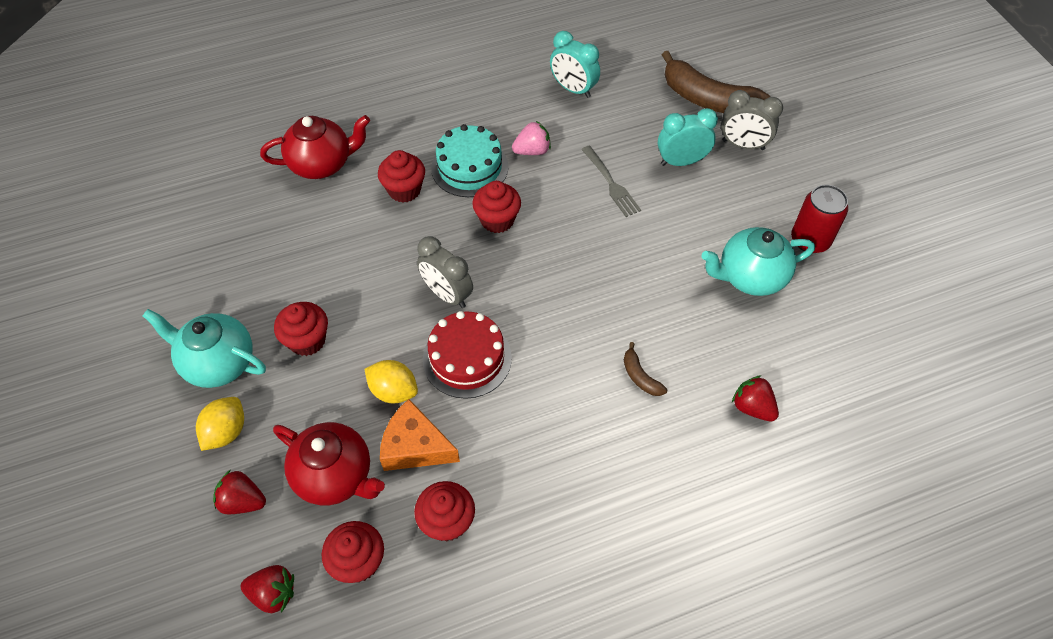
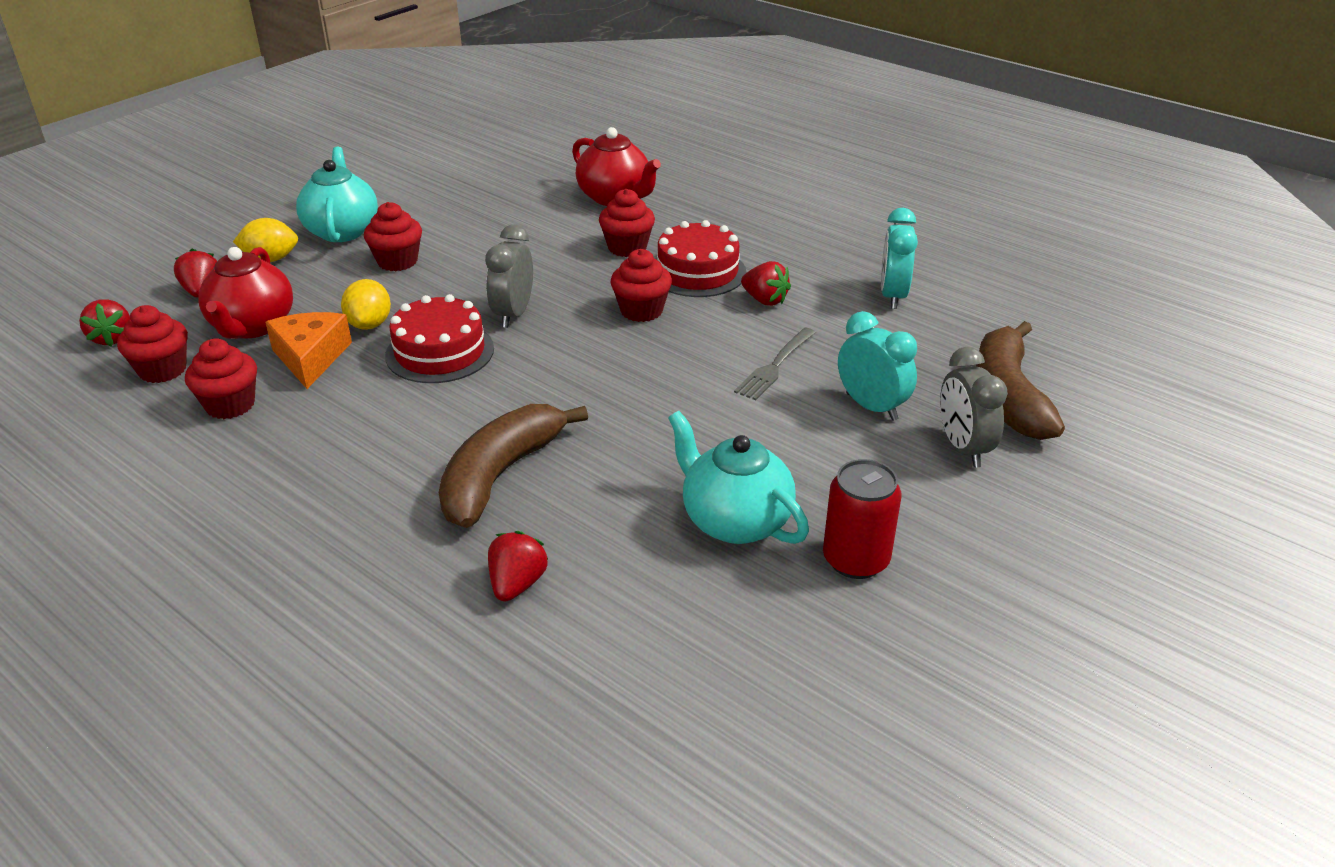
camera: 60 degrees right, 20 degrees down
(469, 167) = (697, 272): turquoise cake -> red cake
(532, 151) = (765, 300): pink strawberry -> red strawberry
(640, 376) = (500, 475): brown banana -> brown banana, size x2.28

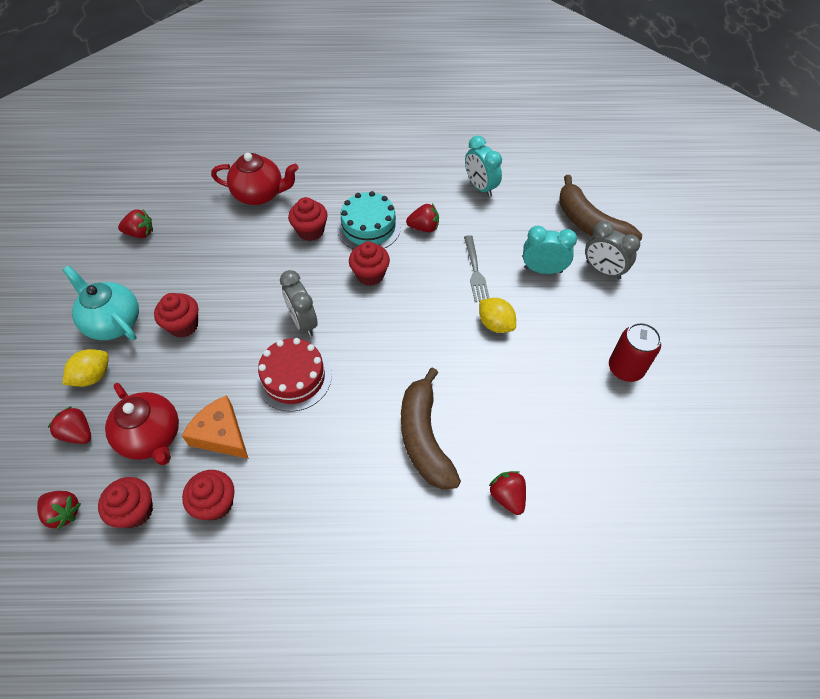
camera: 40 degrees left, 20 degrees up
(369, 324) = (226, 385): yellow lemon -> yellow lemon (495, 324)
(458, 179) = (140, 233): none -> red strawberry
(697, 272) = (369, 227): red cake -> turquoise cake
(734, 521) = (557, 384): turquoise teapot -> none

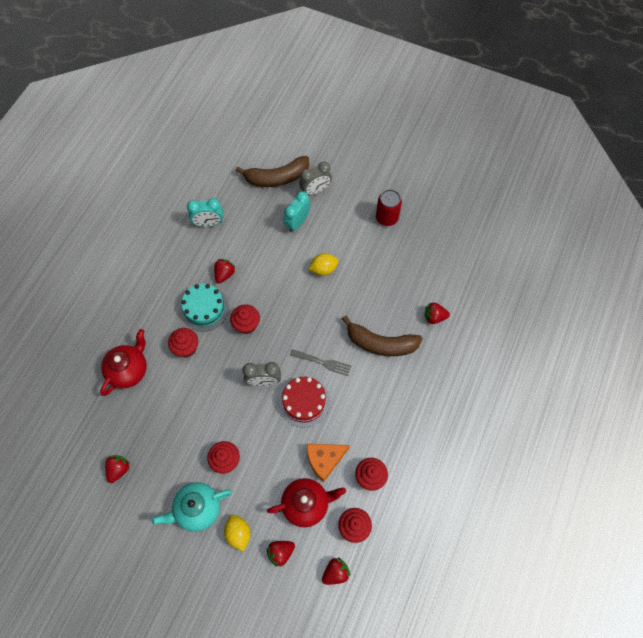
camera: 65 degrees left, 10 degrees up
(475, 271) = (277, 261): grey fork -> grey fork (322, 362)

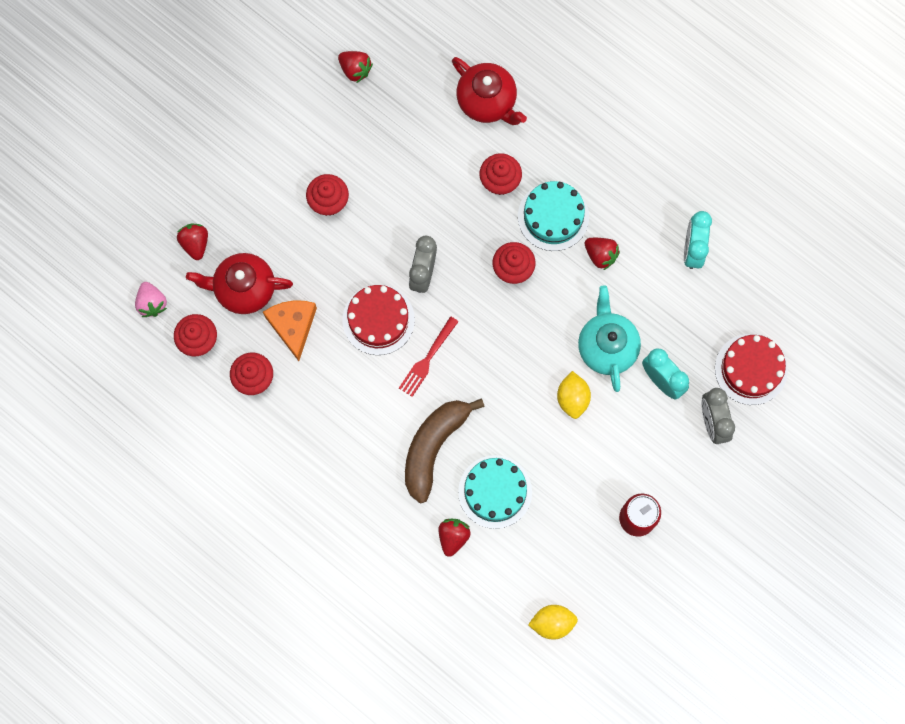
camera: 105 degrees right, 10 degrees up
(197, 509) = (277, 155): turquoise teapot -> turquoise teapot (607, 346)
(238, 533) = (233, 198): yellow lemon -> yellow lemon (552, 623)
(277, 178) = (751, 369): brown banana -> red cake
(306, 504) = (244, 289): red teapot -> red teapot turned 90 degrees clockwise
(322, 362) = (427, 358): grey fork -> red fork
(335, 572) = (152, 303): red strawberry -> pink strawberry
(397, 299) = (495, 491): none -> turquoise cake

